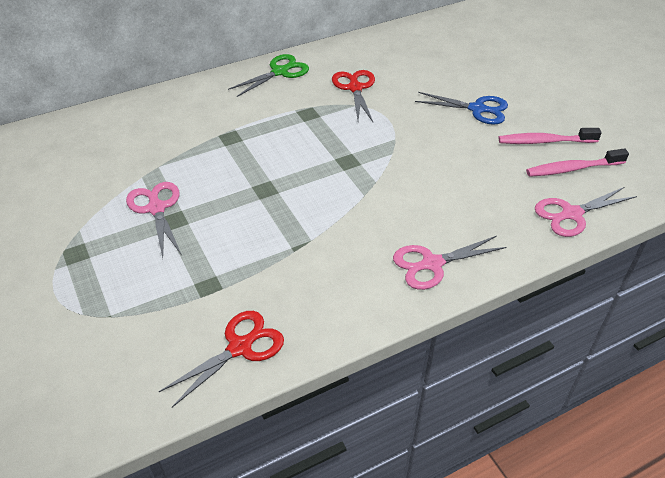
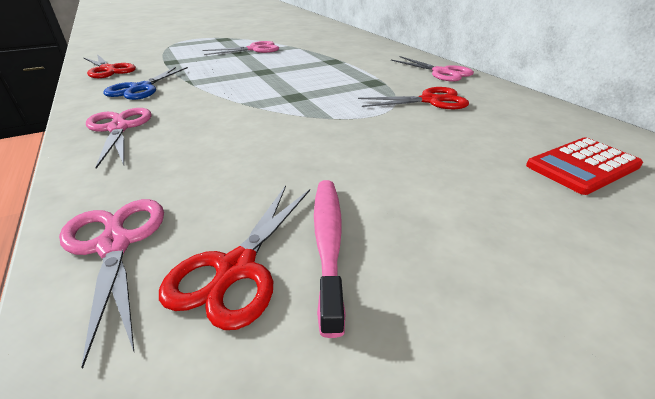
camera: 90 degrees right, 10 degrees down
(280, 72) = (441, 72): green scissors -> pink scissors
(452, 52) = (582, 166): none -> red calculator
(477, 109) = (415, 177): blue scissors -> blue scissors (140, 88)
(572, 169) = (235, 269): pink toothbrush -> red scissors

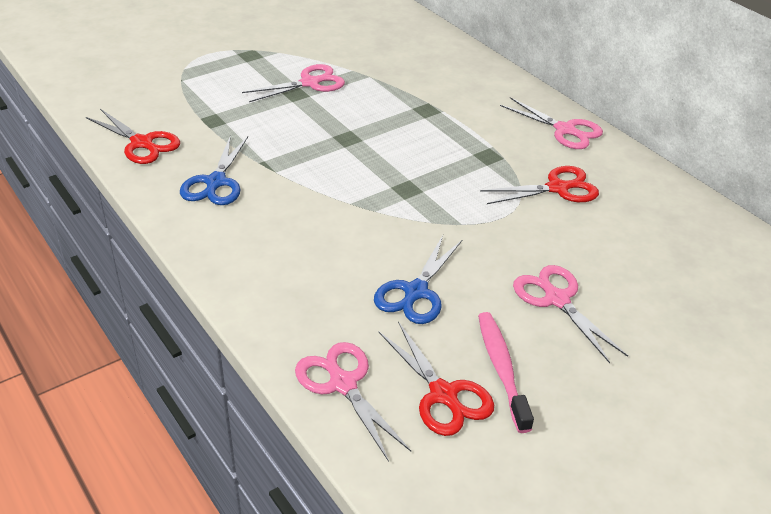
camera: 10 degrees left, 5 degrees up
(119, 128) = (244, 254): pink scissors -> pink scissors (556, 299)
(235, 269) = (443, 395): red scissors -> red scissors turned 45 degrees counterclockwise
(261, 163) = (415, 292): none -> blue scissors
(582, 166) = (697, 276): red calculator -> none

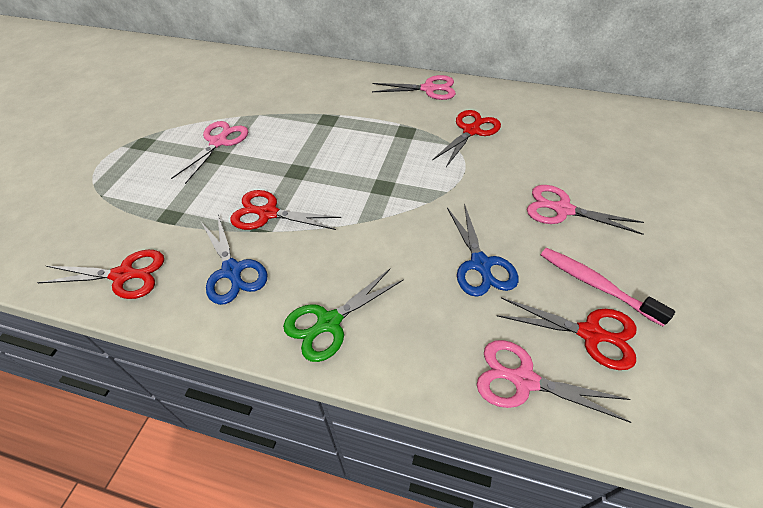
camera: 35 degrees left, 10 degrees up
(244, 256) = (328, 323): none -> green scissors
(287, 157) = (268, 213): none -> red scissors

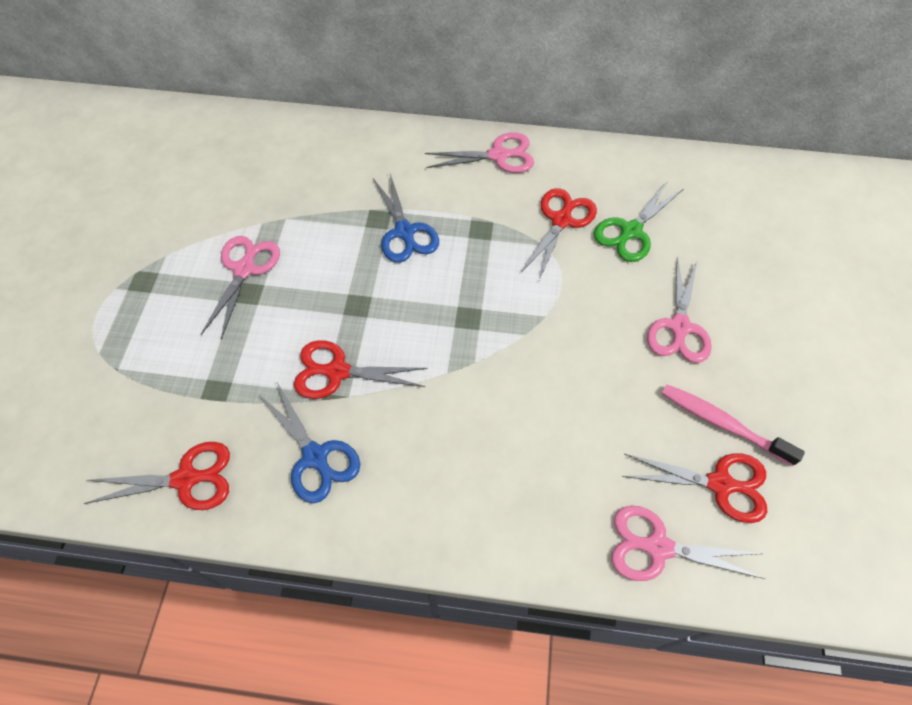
camera: 10 degrees left, 10 degrees up
(328, 323) = (442, 509): green scissors -> green scissors (630, 231)
(480, 265) = (597, 413): blue scissors -> blue scissors (405, 232)
(562, 209) = (679, 327): pink scissors -> pink scissors turned 90 degrees counterclockwise

